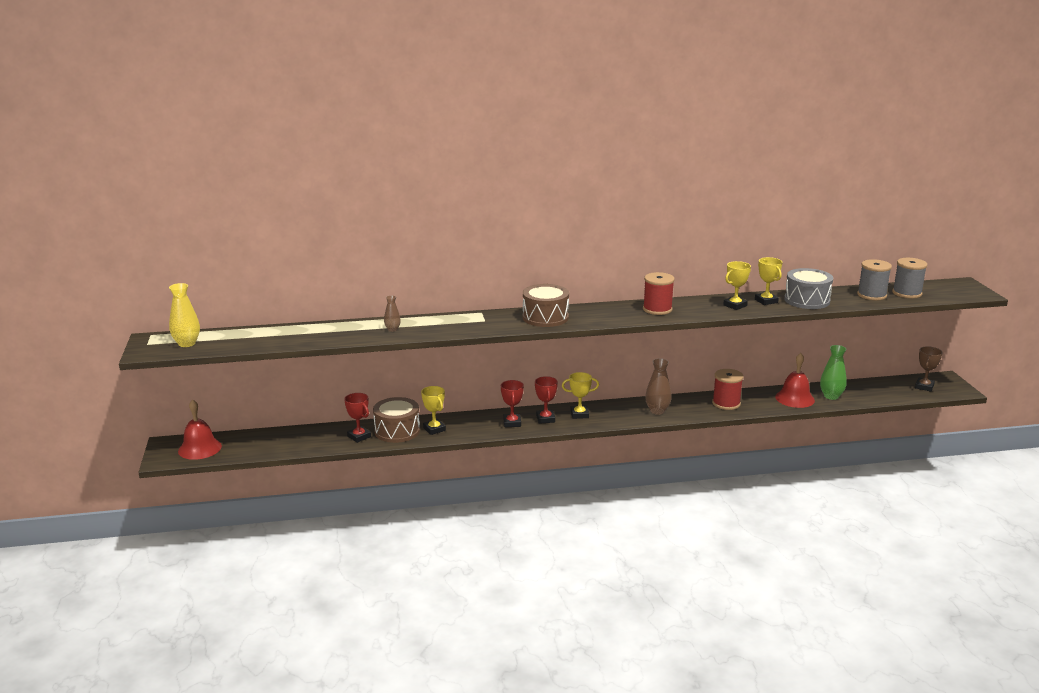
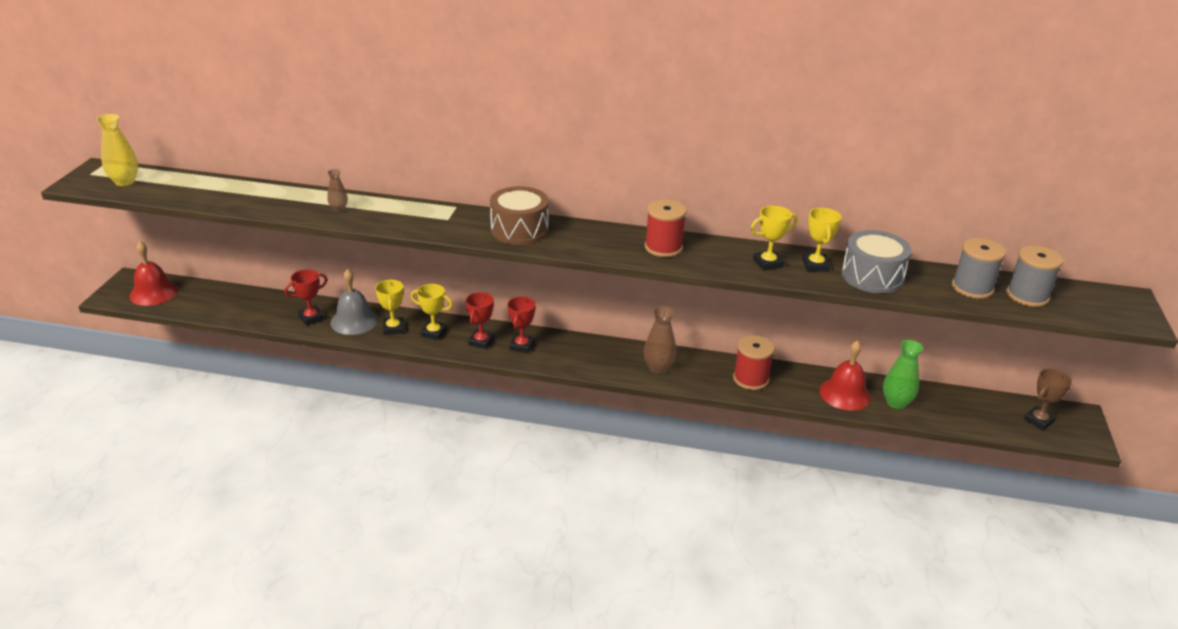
camera: 20 degrees right, 10 degrees up
(359, 436) = (311, 318): red trophy -> red trophy turned 75 degrees clockwise
(397, 431) = (354, 321): brown drum -> grey bell
(579, 414) = (564, 349): yellow trophy -> yellow trophy (434, 333)

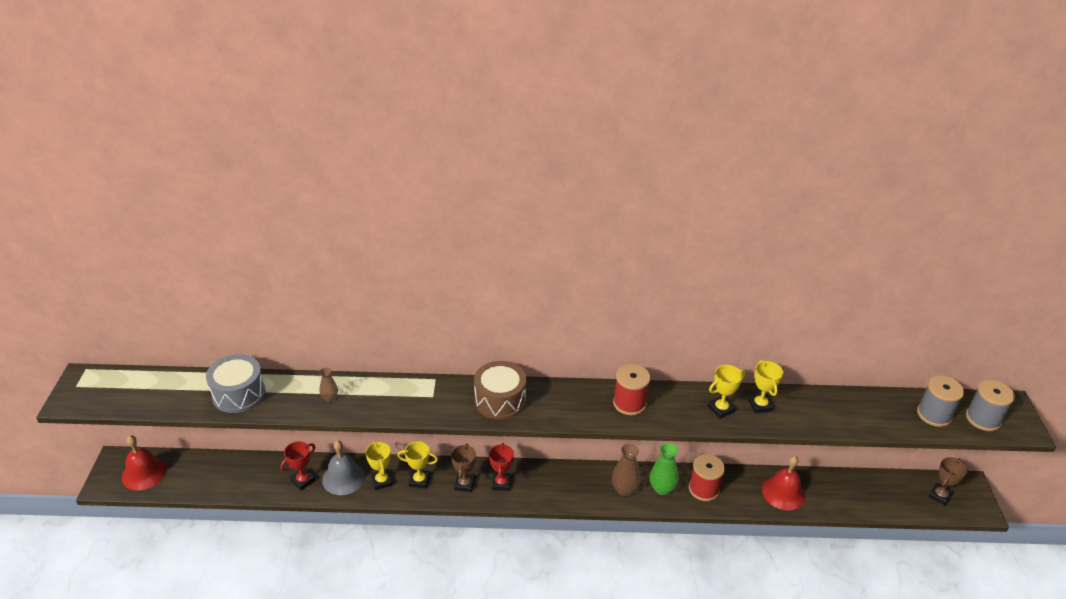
camera: 10 degrees left, 5 degrees up
(125, 182) = (114, 392): yellow vase -> none
(481, 341) = (464, 484): red trophy -> brown trophy
(872, 276) = (808, 411): grey drum -> grey drum (239, 394)
(896, 403) = (826, 495): green vase -> green vase (662, 489)
(972, 288) = (890, 412): grey spool -> grey spool (983, 419)

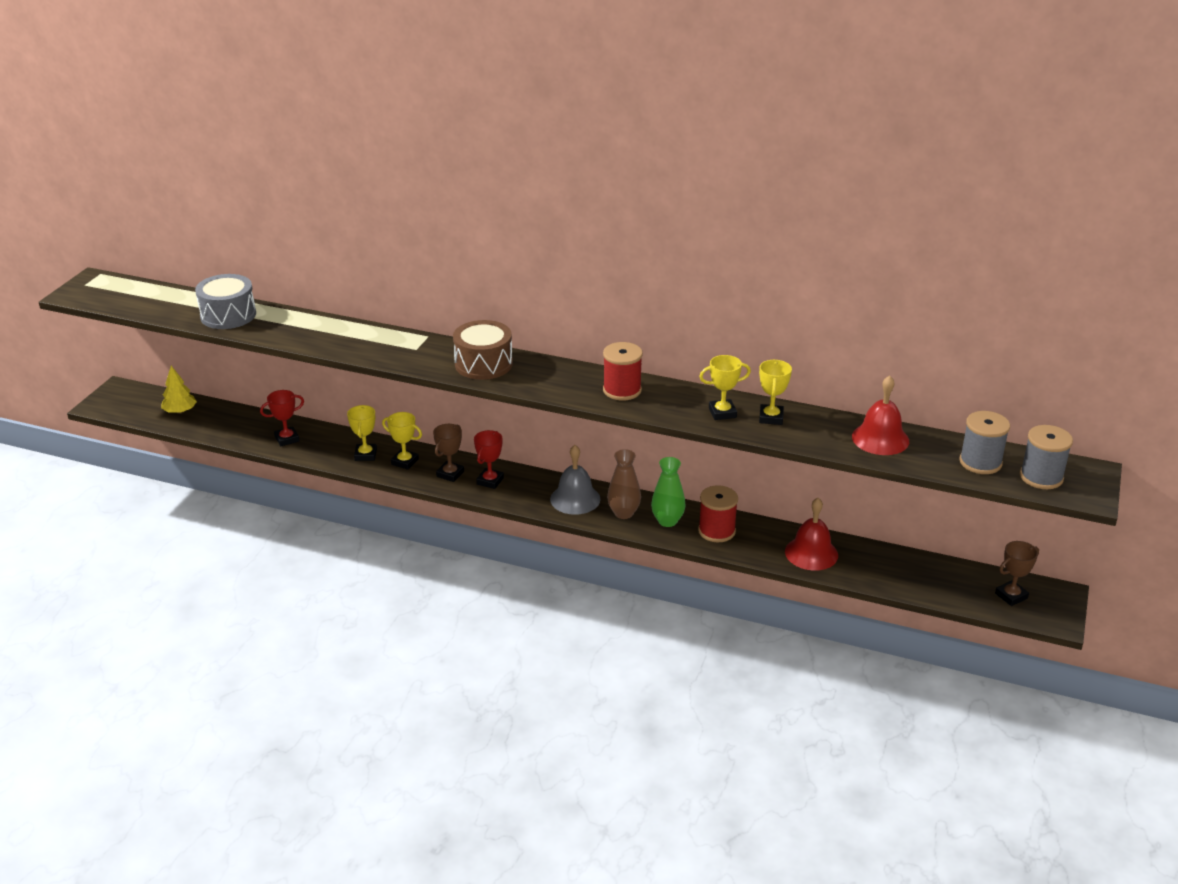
camera: 20 degrees right, 5 degrees down
(144, 473) = (139, 404): red bell -> red bell (880, 438)
(188, 473) = (180, 411): none -> yellow tree
(330, 398) = (313, 333): brown vase -> none
(343, 478) = (328, 445): grey bell -> grey bell (575, 499)

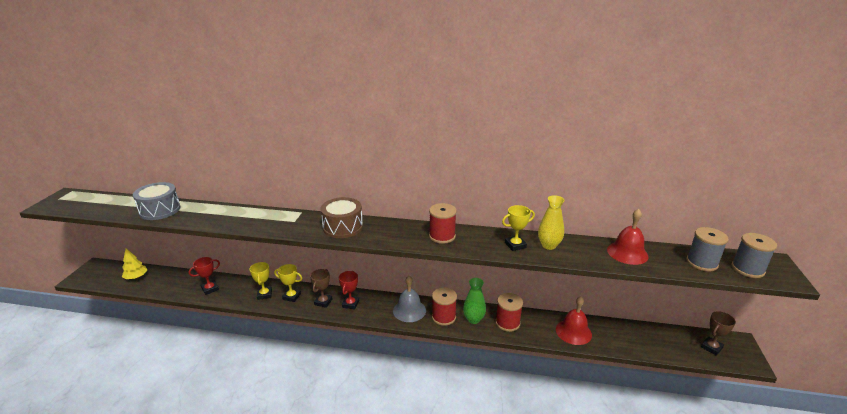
camera: 10 degrees left, 5 degrees down
(623, 513) = (443, 317): brown vase -> red spool
(771, 418) = (549, 245): yellow trophy -> yellow vase

